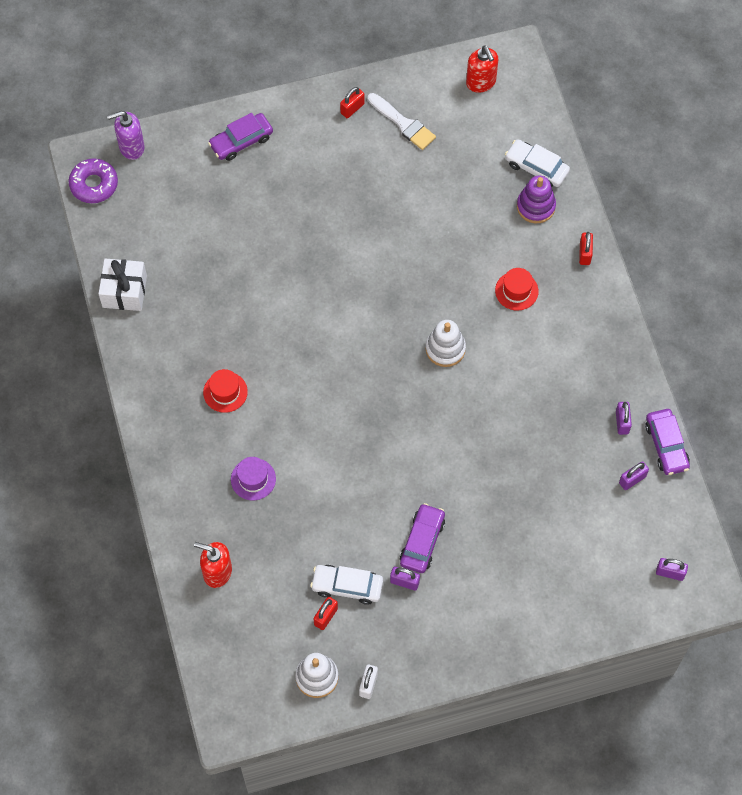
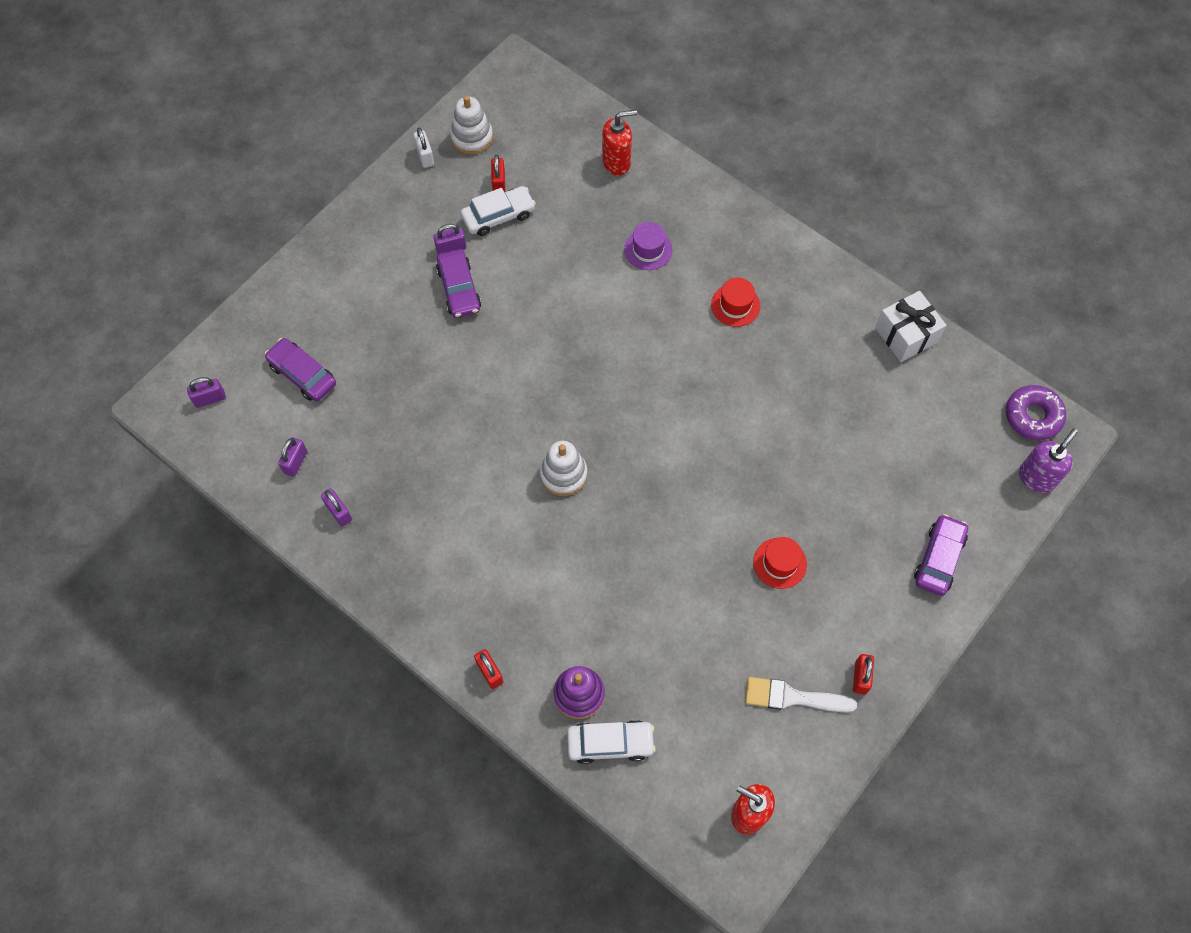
camera: 145 degrees right, 0 degrees up
(516, 291) = (534, 582): red hat -> red hat (780, 563)
(666, 445) = (280, 517): purple car -> purple car (303, 374)

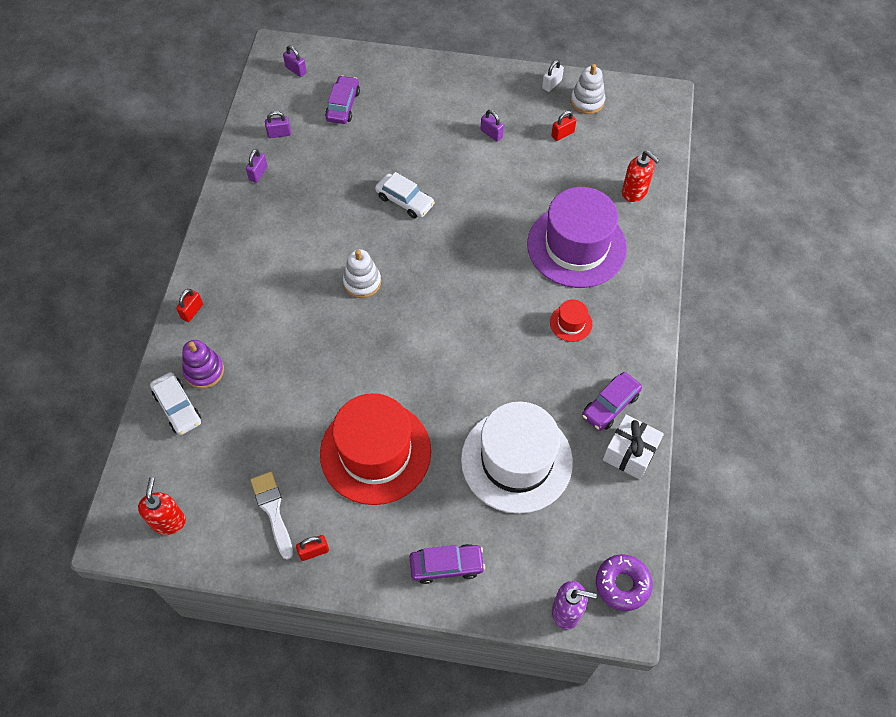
camera: 60 degrees right, 5 degrees down
(459, 289) = (463, 153): purple car -> purple car (610, 405)
(498, 216) = (536, 146): white car -> white car (405, 201)
(648, 249) = (576, 246): purple hat -> purple hat, size x2.44
(780, 563) = (375, 452): red hat -> red hat, size x2.44
(860, 437) = (516, 460): none -> white hat

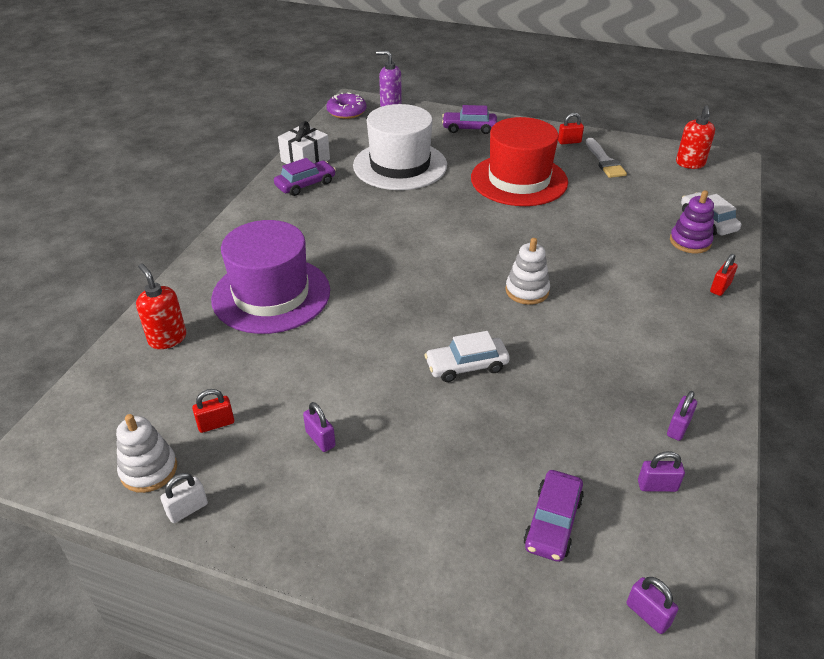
camera: 170 degrees left, 20 degrees down
(405, 201) = (466, 366): white car -> white car turned 60 degrees counterclockwise
(571, 323) = (312, 236): red hat -> none

